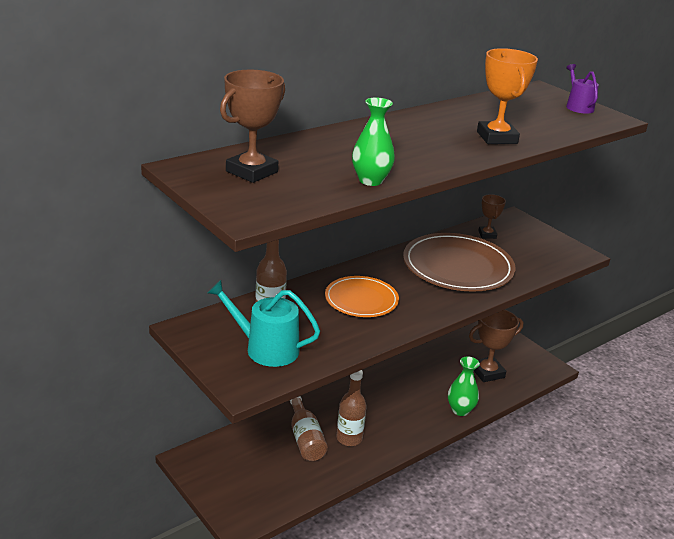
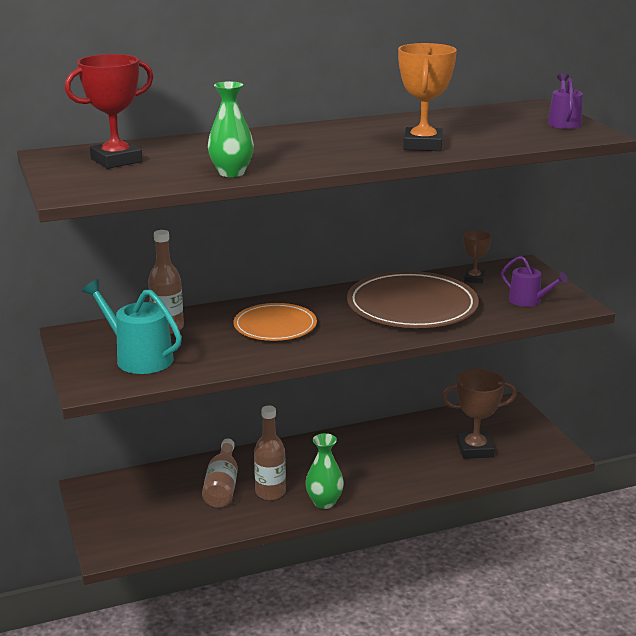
camera: 20 degrees right, 5 degrees down
(252, 172) = (116, 160): brown trophy -> red trophy
(460, 410) = (417, 482): green vase -> green vase (324, 502)
(542, 253) = (528, 301): none -> purple watering can

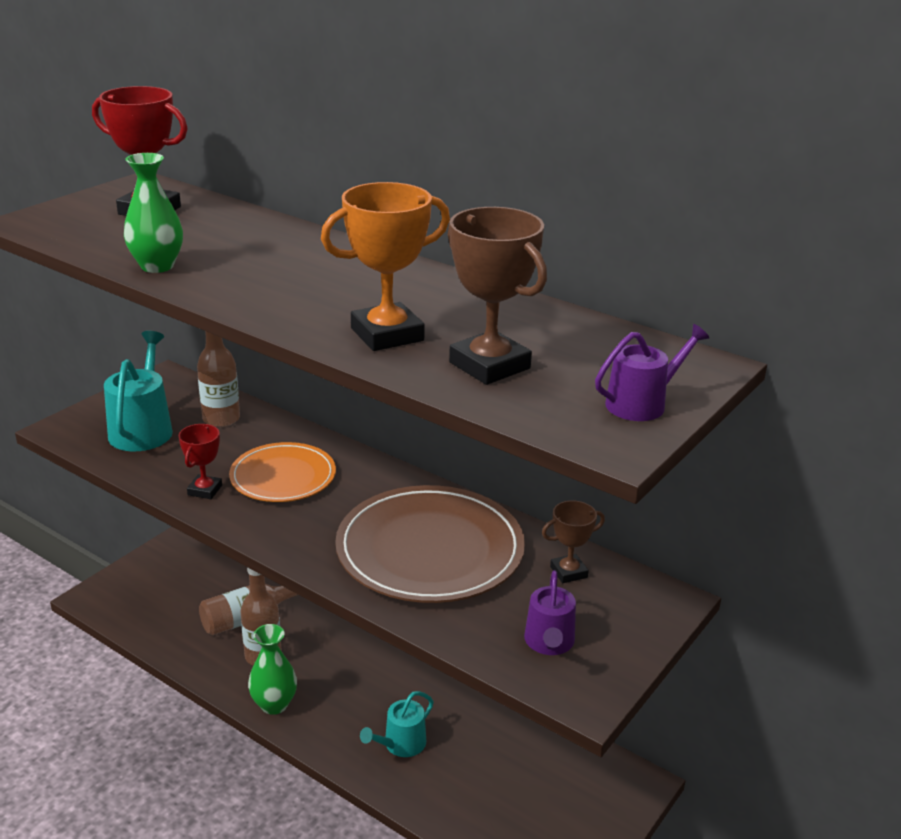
camera: 55 degrees right, 5 degrees up
(257, 354) = (205, 490): none -> red trophy
(409, 467) = (401, 744): none -> turquoise watering can
(475, 449) = (492, 790): brown trophy -> brown trophy (489, 365)

